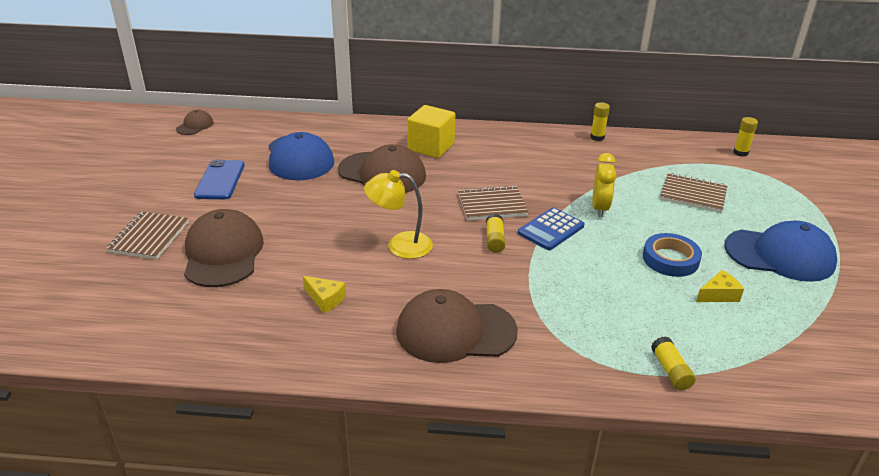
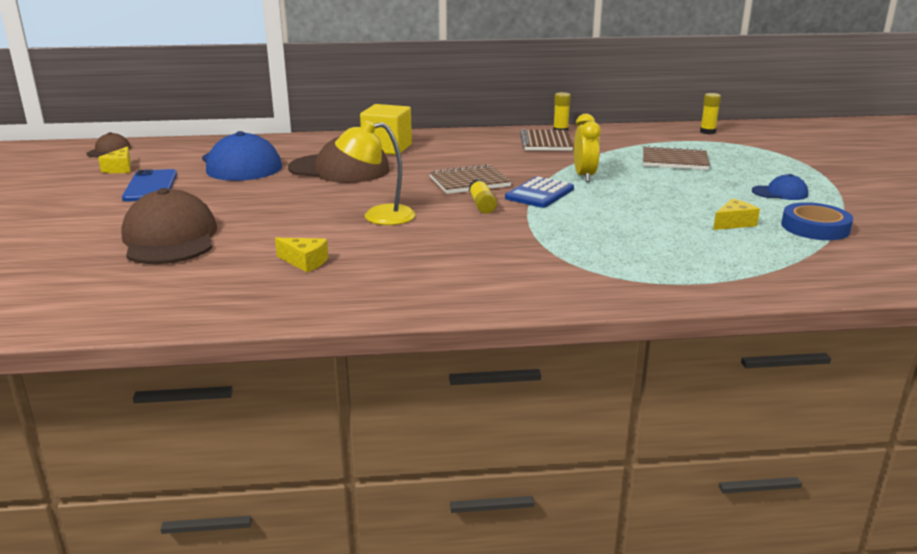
camera: 10 degrees left, 10 degrees down
(149, 237) = (74, 233): brown notebook -> brown notebook (546, 142)
(199, 152) = (120, 168): none -> yellow cheese
(455, 331) = (465, 272): brown cap -> none
(670, 259) = (673, 204): blue tape -> blue tape (815, 227)
(670, 371) = (711, 278): yellow glue stick -> none
(780, 255) = (780, 193): blue cap -> blue cap, size x0.49

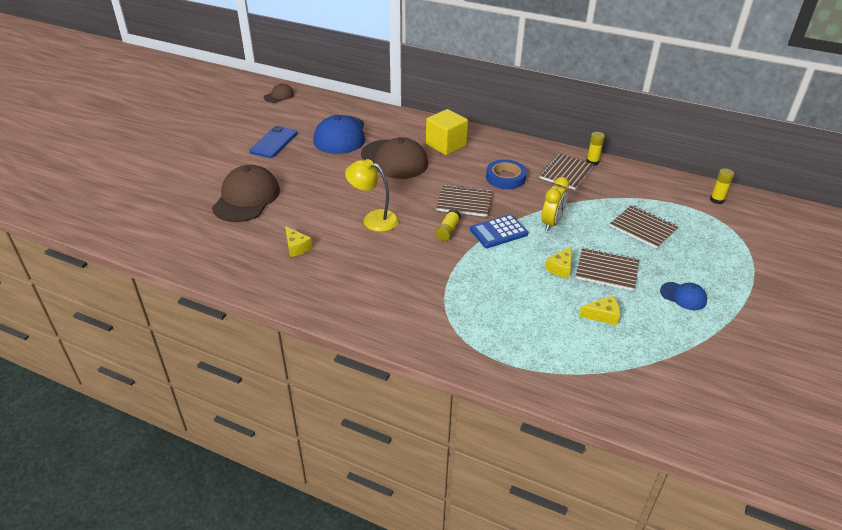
camera: 30 degrees right, 15 degrees up
(120, 168) = (271, 118): yellow cheese -> yellow cheese (560, 268)
(687, 194) = (607, 271): none -> brown notebook
(815, 227) = (661, 344): blue tape -> blue tape (505, 177)

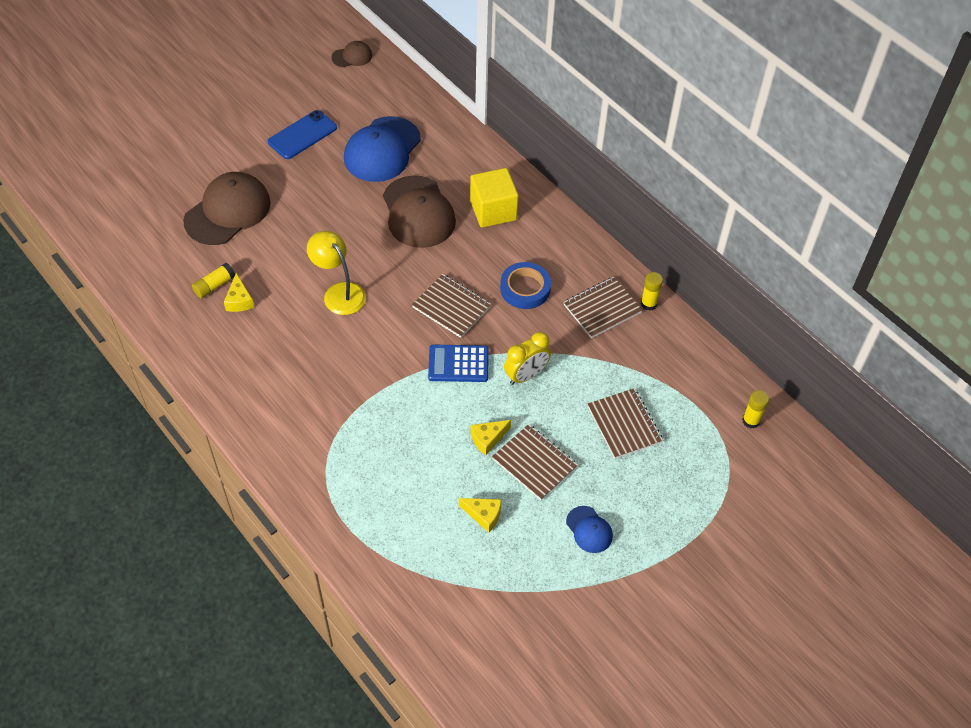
camera: 25 degrees right, 15 degrees up
(448, 230) = (406, 340): yellow glue stick -> yellow glue stick (214, 285)

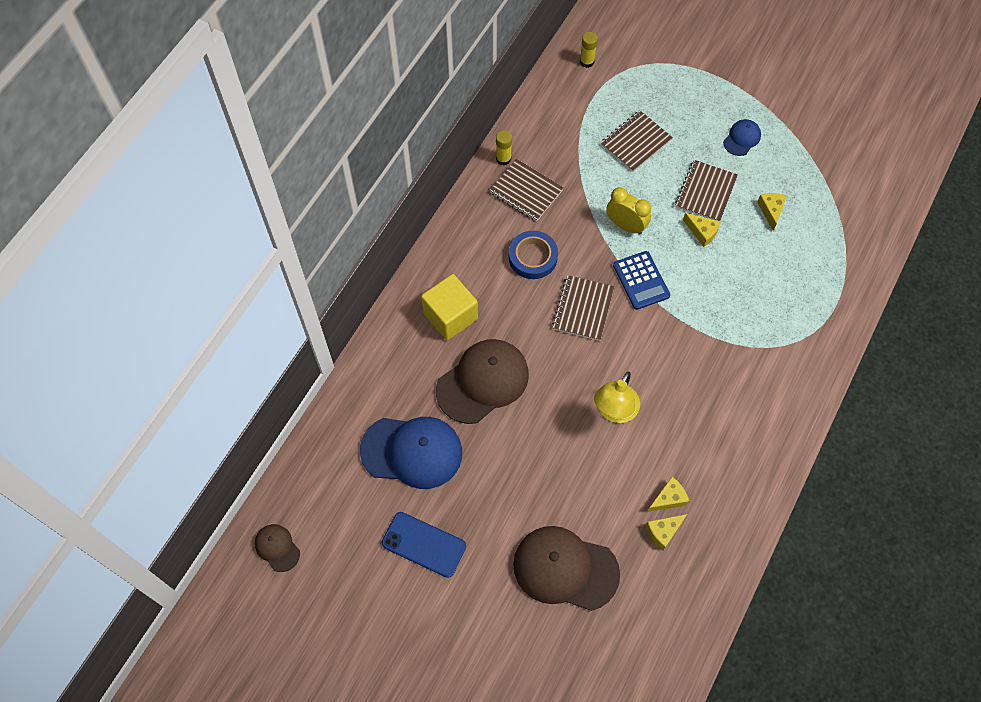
camera: 110 degrees left, 10 degrees up
(214, 285) = (663, 532): yellow glue stick -> yellow cheese

